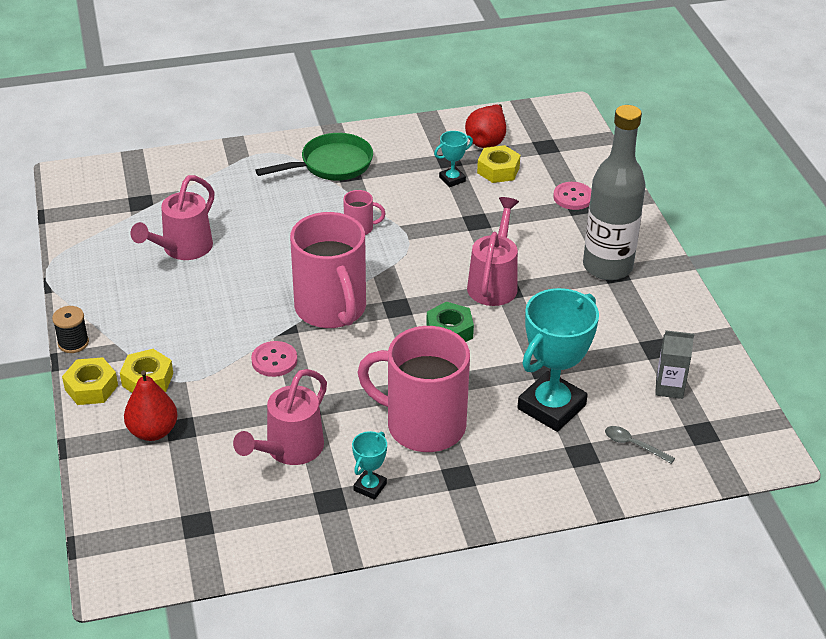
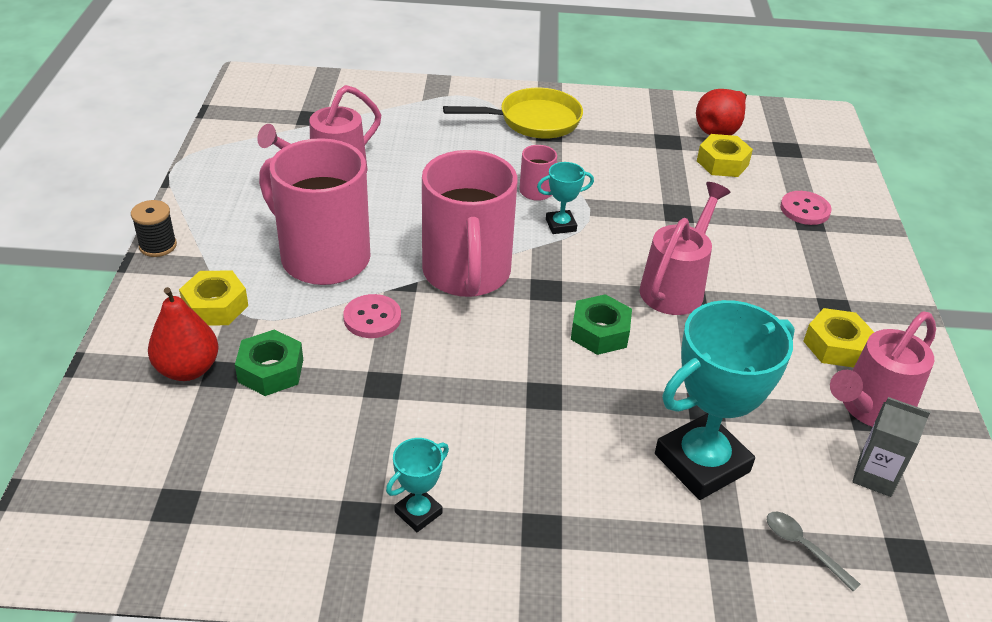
camera: 15 degrees right, 0 degrees up
(91, 387) = (148, 300): yellow nut -> yellow nut (835, 345)
(217, 417) = (271, 370): none -> green nut
(289, 450) = (338, 434): pink watering can -> pink watering can (870, 408)
(331, 165) = (533, 121): green pan -> yellow pan
(423, 425) = (521, 445): pink mug -> pink mug (322, 257)
(452, 179) = (665, 162): turquoise trophy -> turquoise trophy (561, 225)
(607, 266) = (827, 298): grey bottle -> none

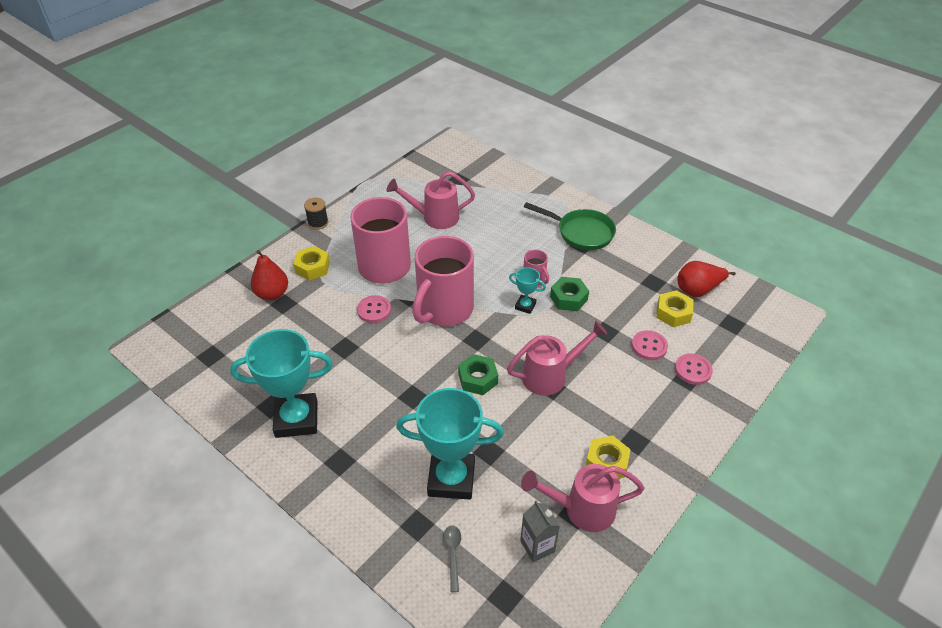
camera: 40 degrees right, 5 degrees up
(271, 370) = (304, 313): green nut -> green nut (568, 298)
(418, 513) = (296, 419): turquoise trophy -> turquoise trophy, size x2.14
(533, 121) = (581, 232): yellow pan -> green pan
(738, 206) = (649, 346): none -> pink button

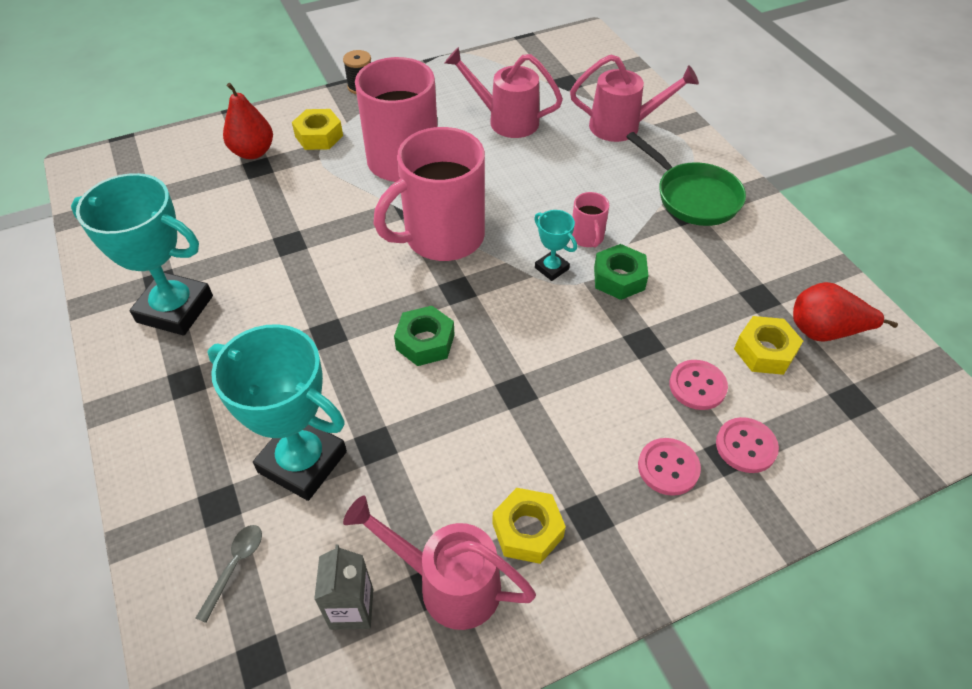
camera: 25 degrees right, 5 degrees up
(374, 310) = (355, 209): pink button -> pink button (668, 468)
(550, 376) = (525, 374): pink watering can -> pink watering can (622, 126)

